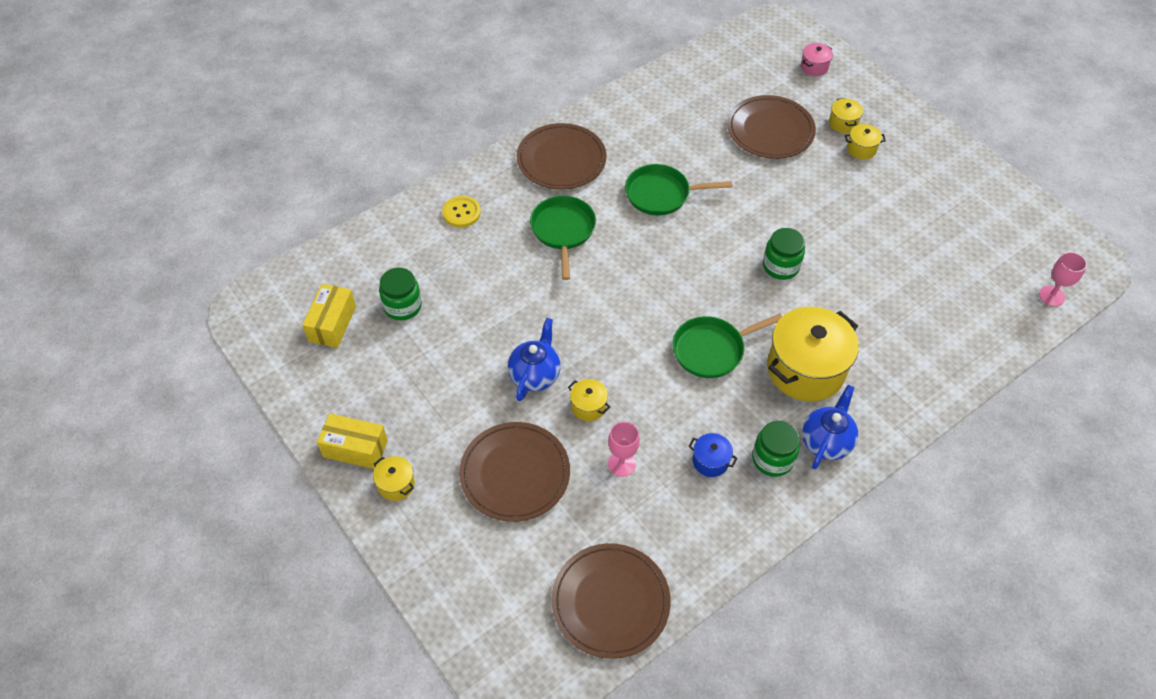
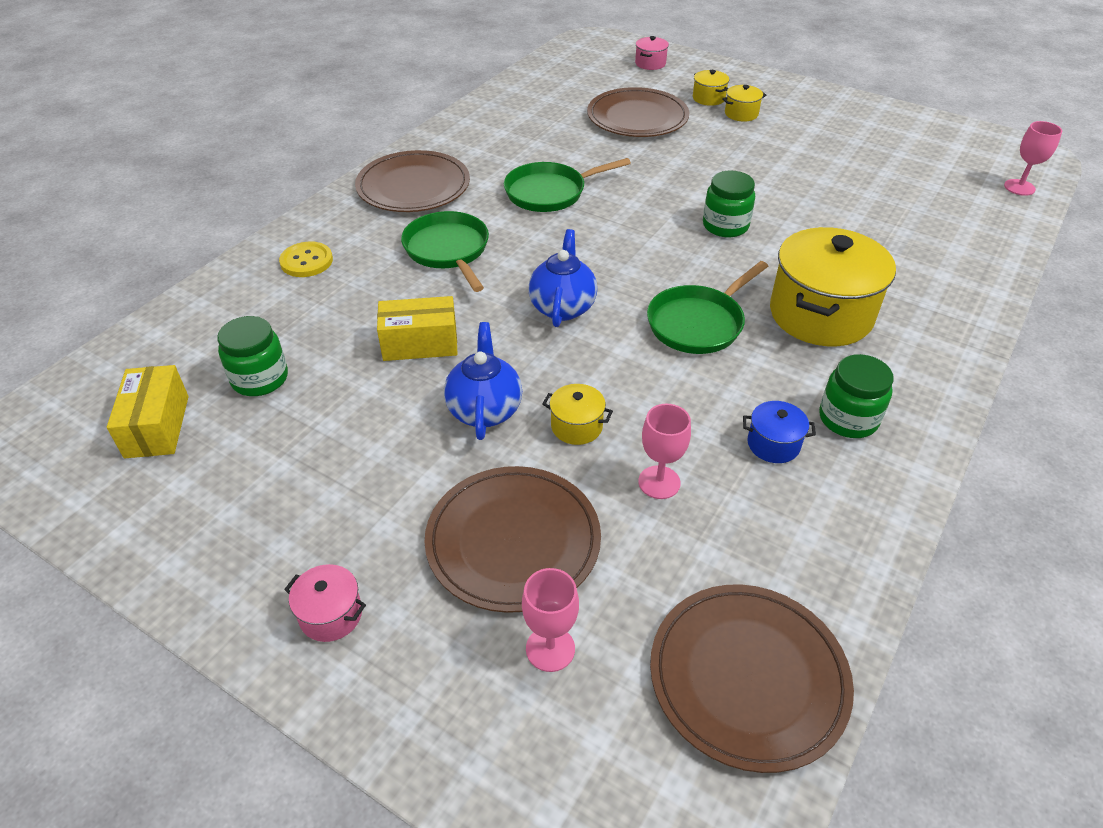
camera: 20 degrees left, 10 degrees down
(355, 449) = (244, 583): yellow box -> yellow box (420, 344)
(396, 484) = (331, 615): yellow pot -> pink pot
(508, 546) = (550, 649): none -> pink goblet
(826, 441) = (897, 381): blue teapot -> blue teapot (562, 307)

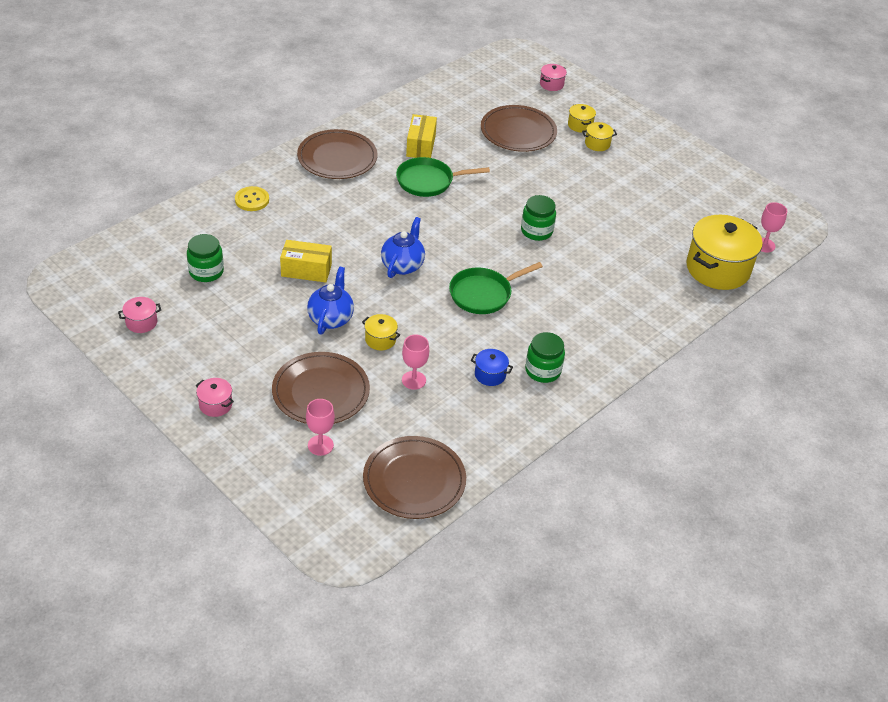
camera: 10 degrees right, 0 degrees up
(157, 426) = (143, 287): yellow box -> yellow box (420, 146)
(163, 488) = (141, 322): none -> pink pot
(448, 250) = (344, 211): green pan -> none
(820, 314) = (564, 305): yellow pot -> yellow pot (717, 269)

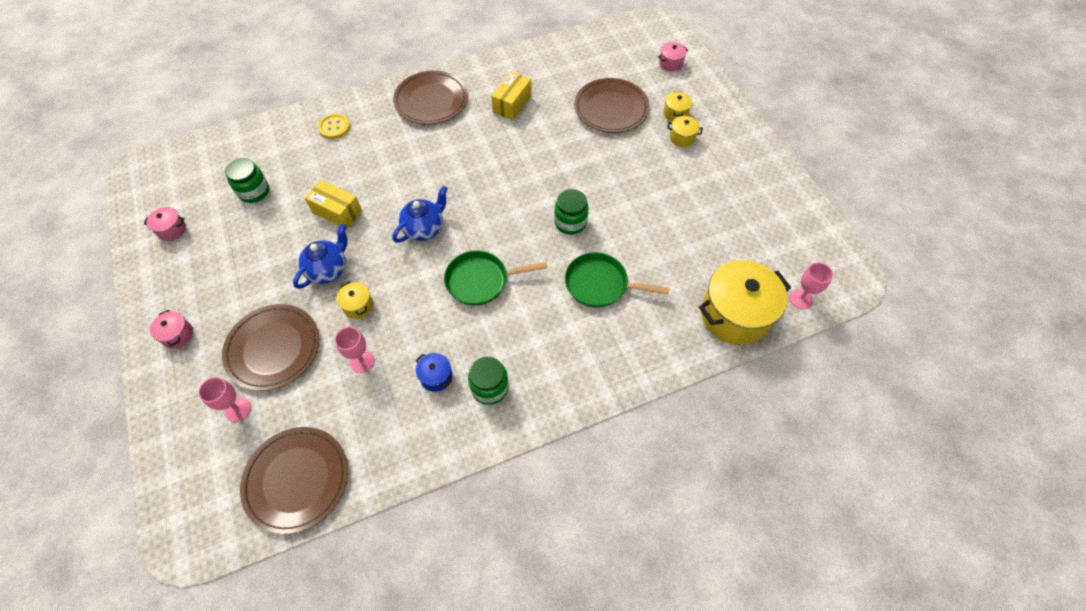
camera: 25 degrees right, 15 degrees up
(428, 181) = (498, 143): green pan -> green pan (600, 284)

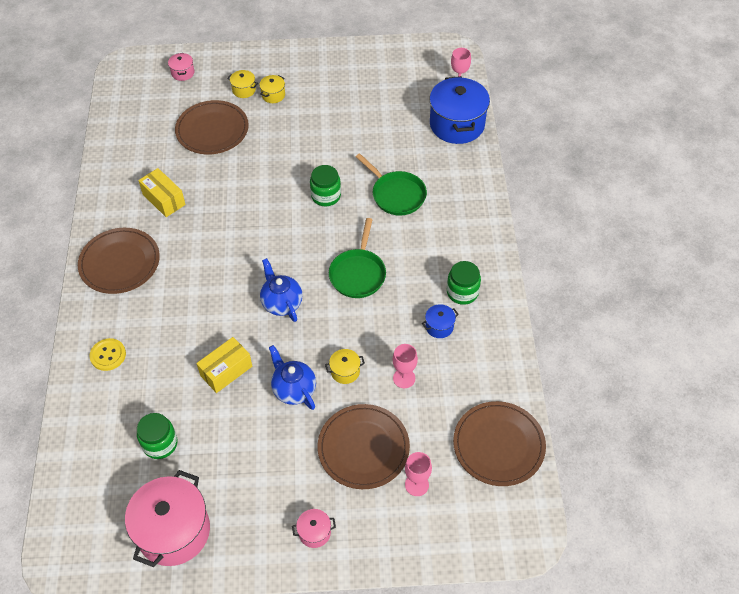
camera: 70 degrees left, 5 degrees down
(172, 230) = (174, 531): pink pot -> pink pot, size x2.27
(600, 284) = (396, 194): green pan -> green pan turned 75 degrees counterclockwise
(734, 315) = (457, 124): yellow pot -> blue pot

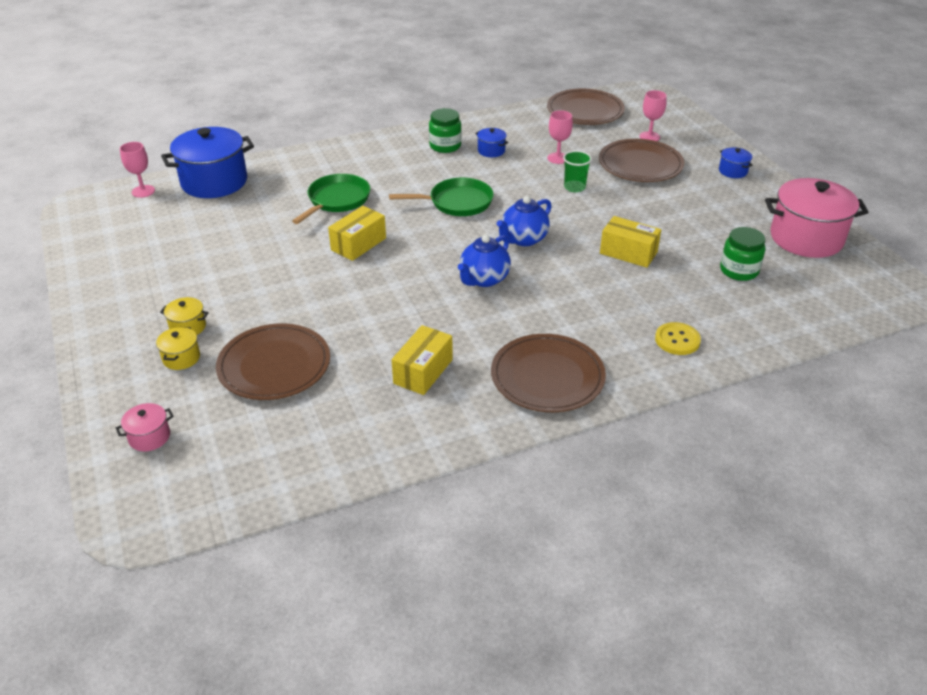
camera: 110 degrees left, 15 degrees down
(293, 389) = (615, 210): blue teapot -> blue teapot (484, 279)
(314, 532) = (733, 171): pink pot -> blue pot
(326, 196) = (358, 244): green jar -> yellow box
(345, 371) = (574, 187): yellow pot -> green cup

